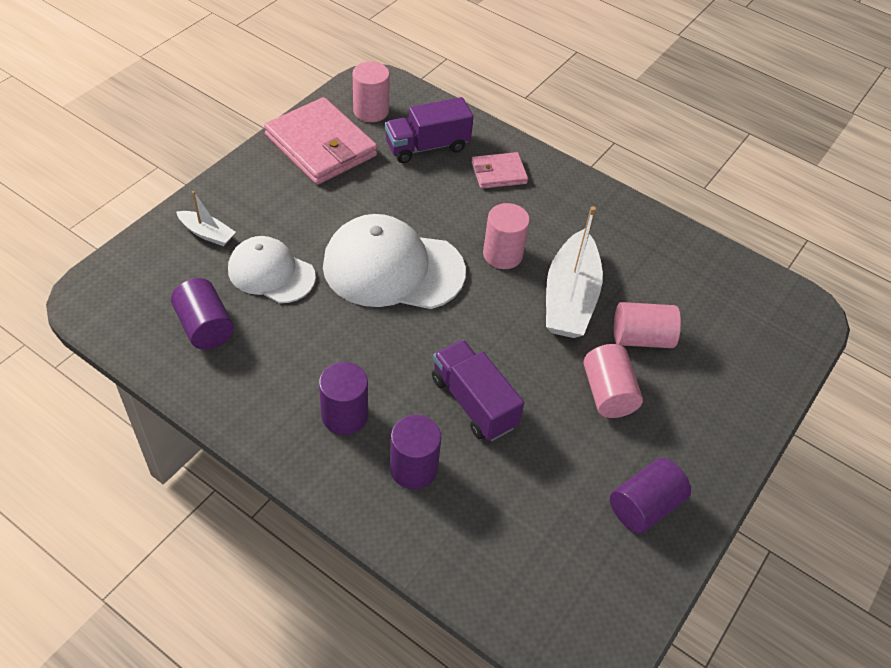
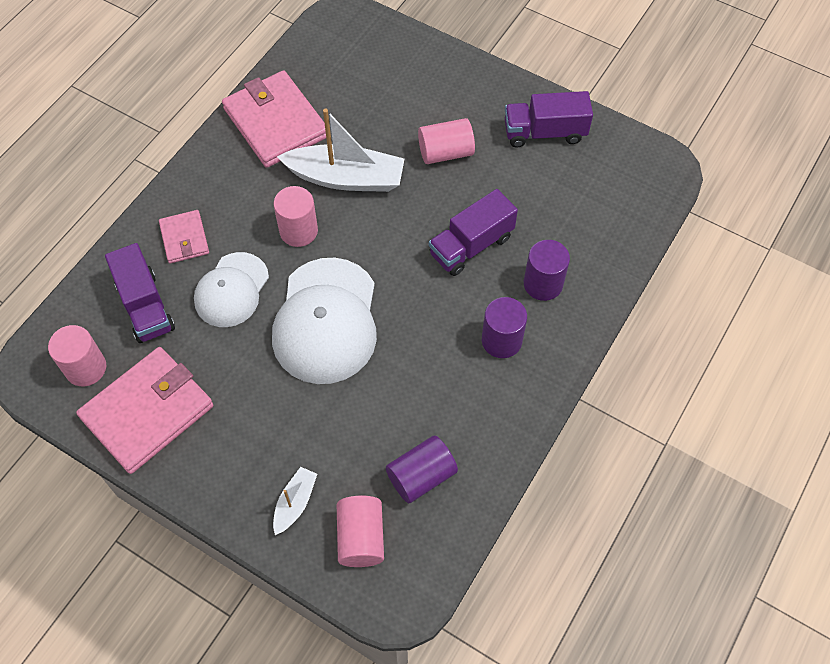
camera: 90 degrees left, 10 degrees up
(271, 273) = (344, 429): white cap -> white cap (231, 290)
(641, 338) = (384, 128): pink cylinder -> pink cylinder (361, 537)
(643, 245) = (276, 123): none -> pink wallet
(644, 506) = (544, 132): purple cylinder -> purple truck

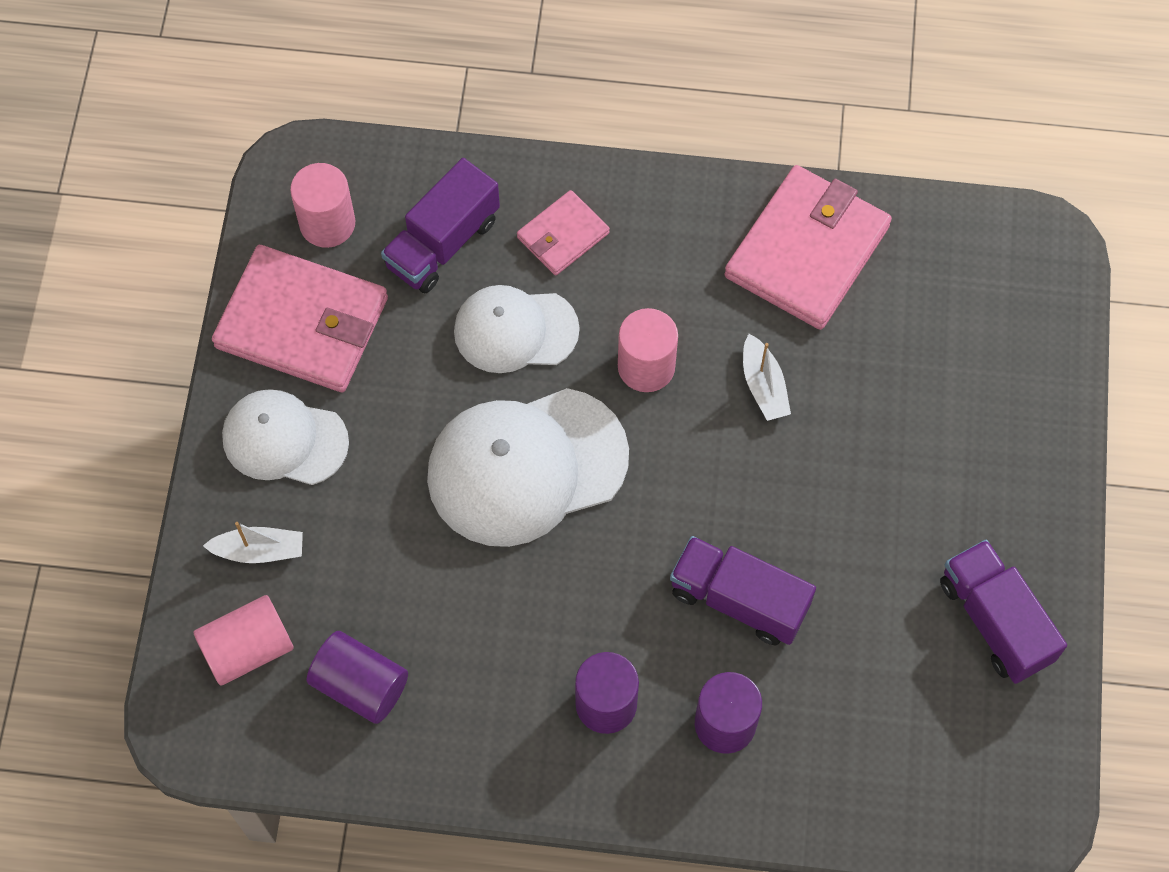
camera: 65 degrees right, 5 degrees up
(225, 456) = (284, 439): none -> white cap
(346, 178) = (763, 386): white boat -> white boat, size x0.49
(445, 152) = (880, 497): pink cylinder -> none

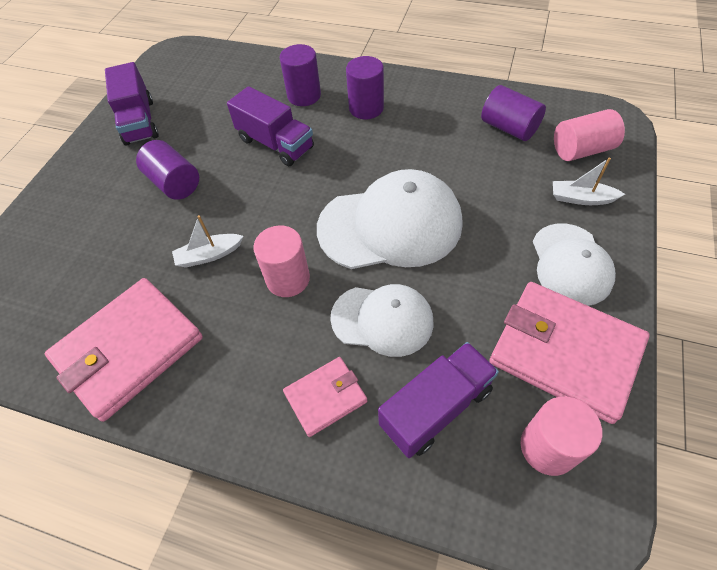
camera: 165 degrees left, 10 degrees down
(284, 439) = (570, 264): white cap -> white cap turned 60 degrees clockwise
(763, 386) = (209, 255): white boat -> white boat turned 105 degrees counterclockwise
(869, 498) = (174, 183): none -> purple cylinder

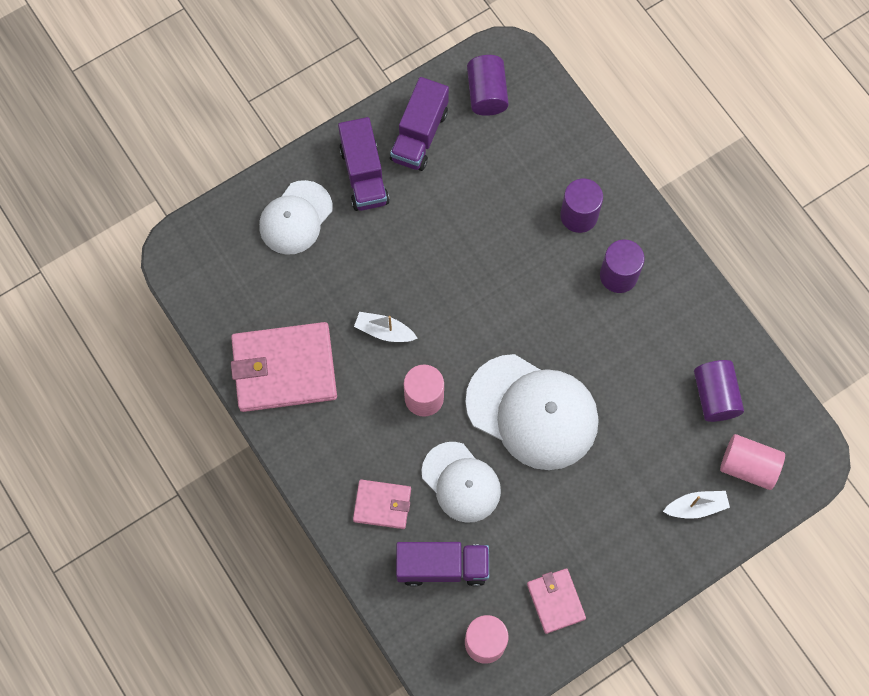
camera: 35 degrees right, 15 degrees up
(174, 183) = (404, 235): purple cylinder -> purple cylinder (487, 93)
(275, 144) = (512, 255): purple truck -> purple truck (364, 175)
(565, 352) = (555, 601): pink wallet -> pink wallet, size x0.53
(570, 264) = (628, 549): white cap -> white cap (295, 218)
(581, 198) = (696, 507): white boat -> white boat turned 120 degrees clockwise

